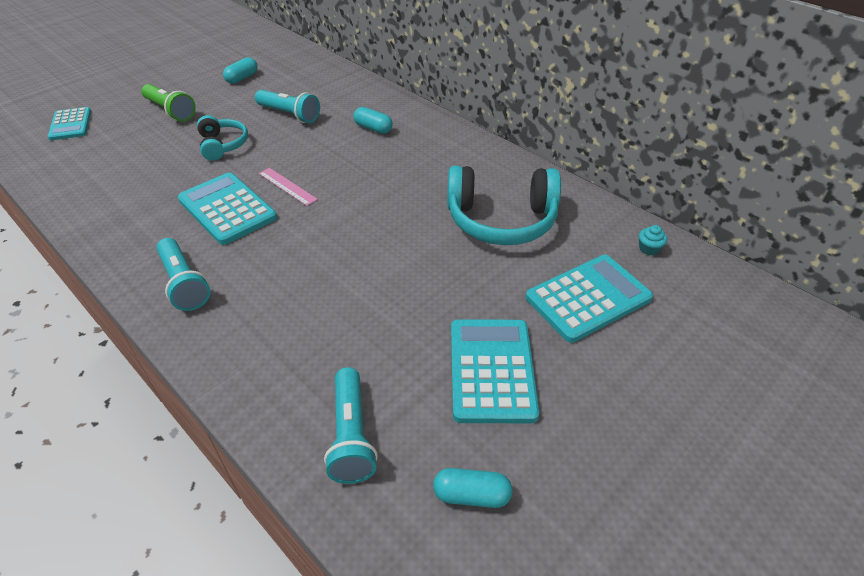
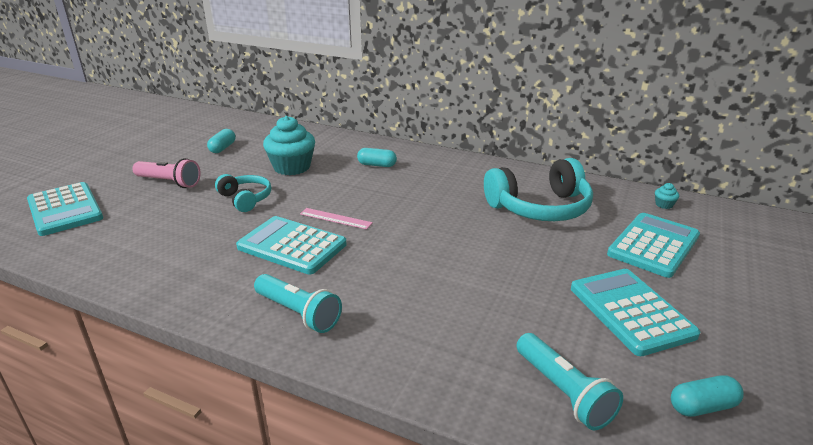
camera: 20 degrees left, 15 degrees down
(70, 124) = (65, 209): turquoise calculator -> turquoise calculator, size x1.56
(170, 111) = (169, 182): green flashlight -> pink flashlight
(289, 115) = (292, 167): turquoise flashlight -> turquoise cupcake

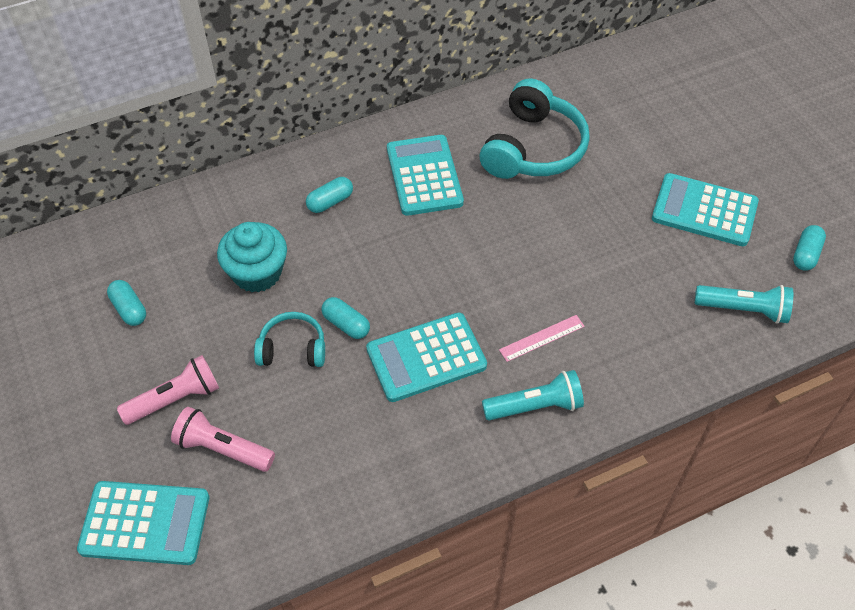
camera: 50 degrees left, 25 degrees up
(143, 209) = (223, 448): none -> pink flashlight
(286, 207) = (346, 324): none -> turquoise capsule
(335, 218) = (408, 298): pink ruler -> pink ruler (542, 338)
(653, 245) = (648, 129): turquoise calculator -> turquoise calculator (424, 176)
(664, 205) = (605, 72): turquoise cupcake -> none

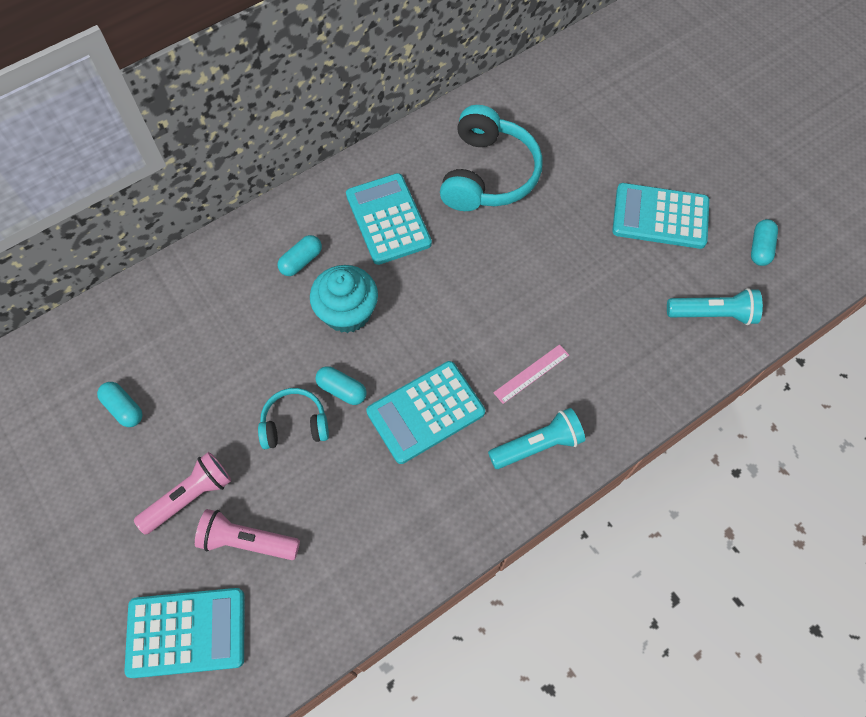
camera: 10 degrees left, 10 degrees up
(257, 273) = (244, 349): turquoise cupcake -> turquoise cupcake (347, 312)

